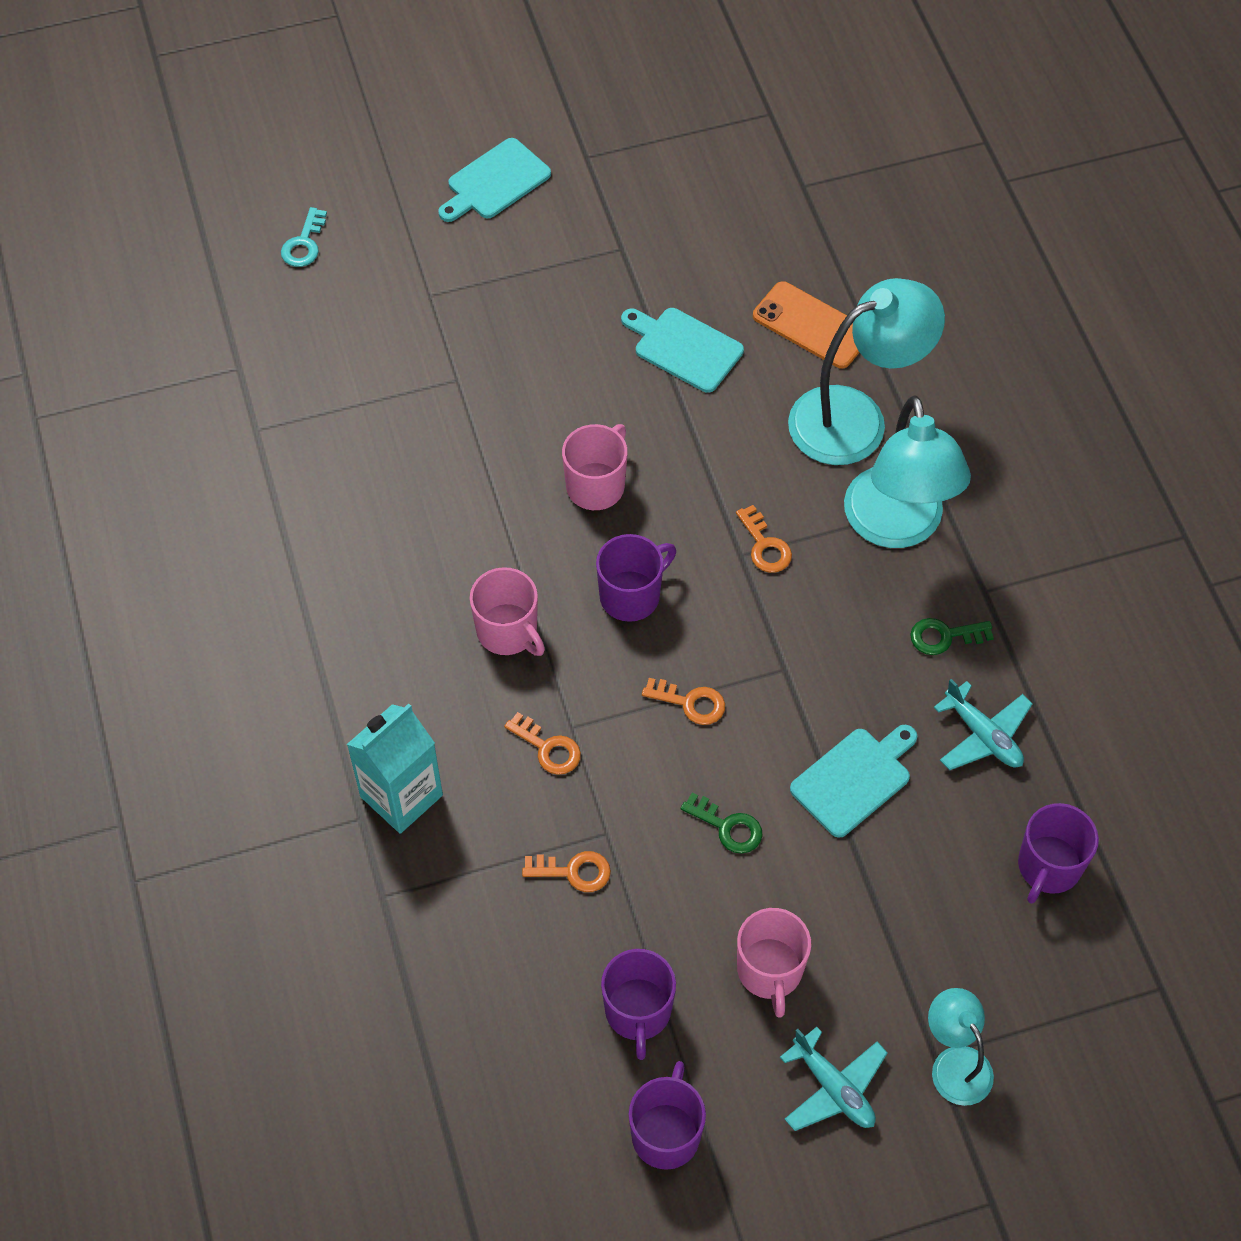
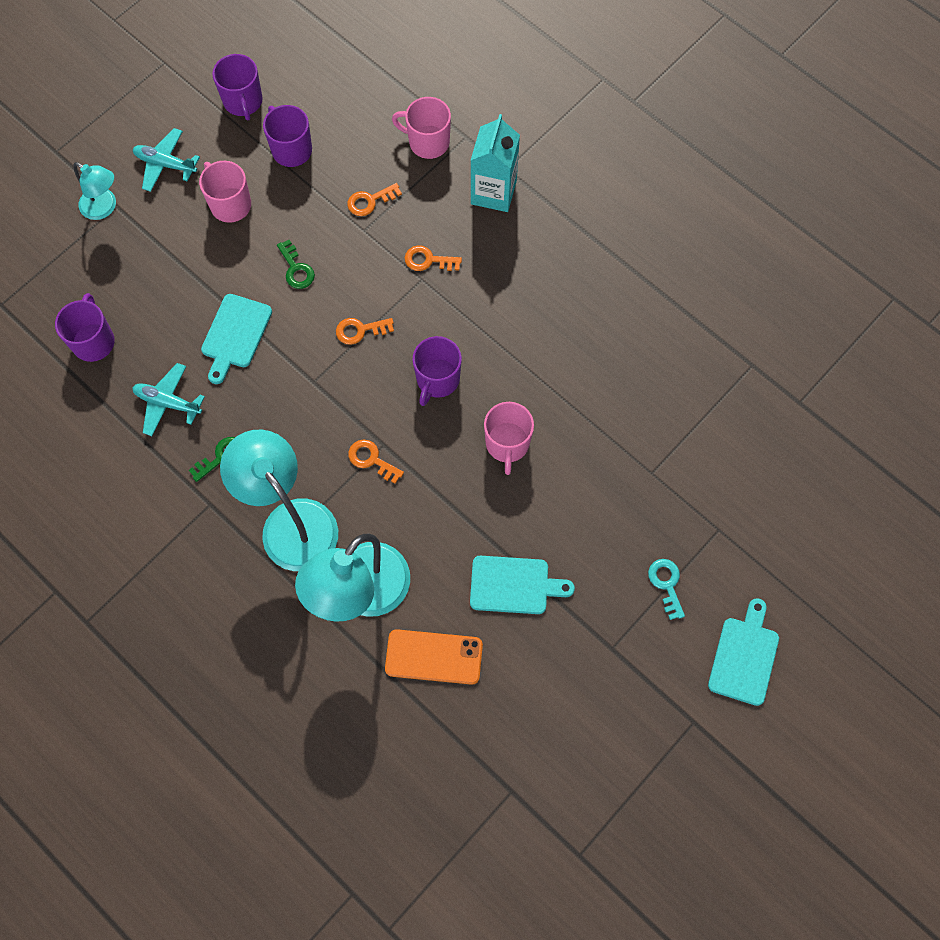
camera: 150 degrees right, 10 degrees up
(304, 243) = (836, 522): turquoise key -> turquoise key (666, 584)
(508, 632) = (498, 317): pink mug -> pink mug (427, 142)
(727, 827) = (296, 269): green key -> green key turned 120 degrees counterclockwise

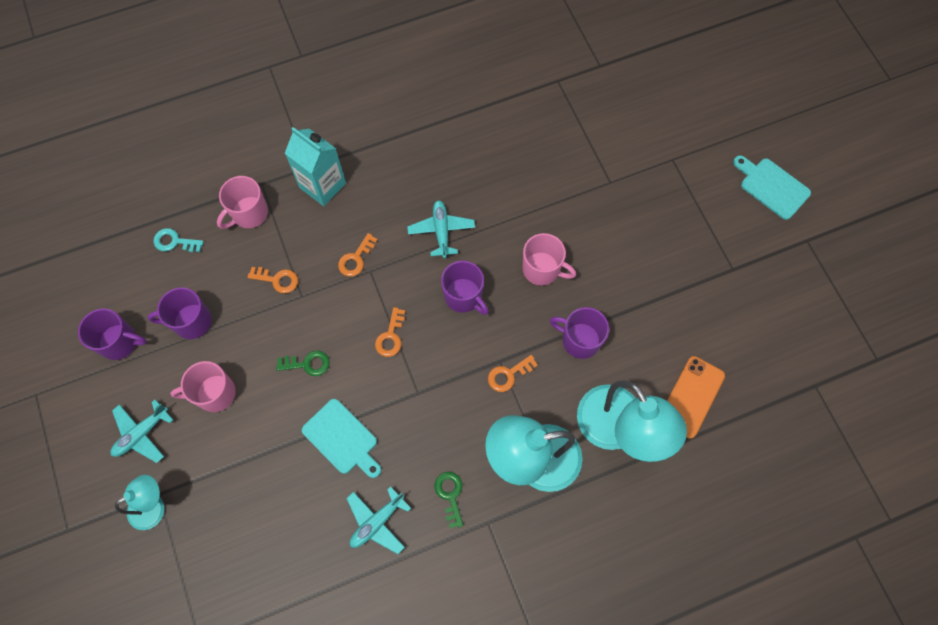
camera: 65 degrees left, 0 degrees up
(94, 341) = (283, 566): purple mug -> purple mug (579, 340)
(370, 201) = (277, 280): orange key -> orange key turned 75 degrees counterclockwise
(500, 326) = (441, 231): none -> turquoise plane
(514, 585) = (657, 314): turquoise cutting board -> none
(666, 584) = (699, 211): turquoise key -> turquoise key (174, 242)

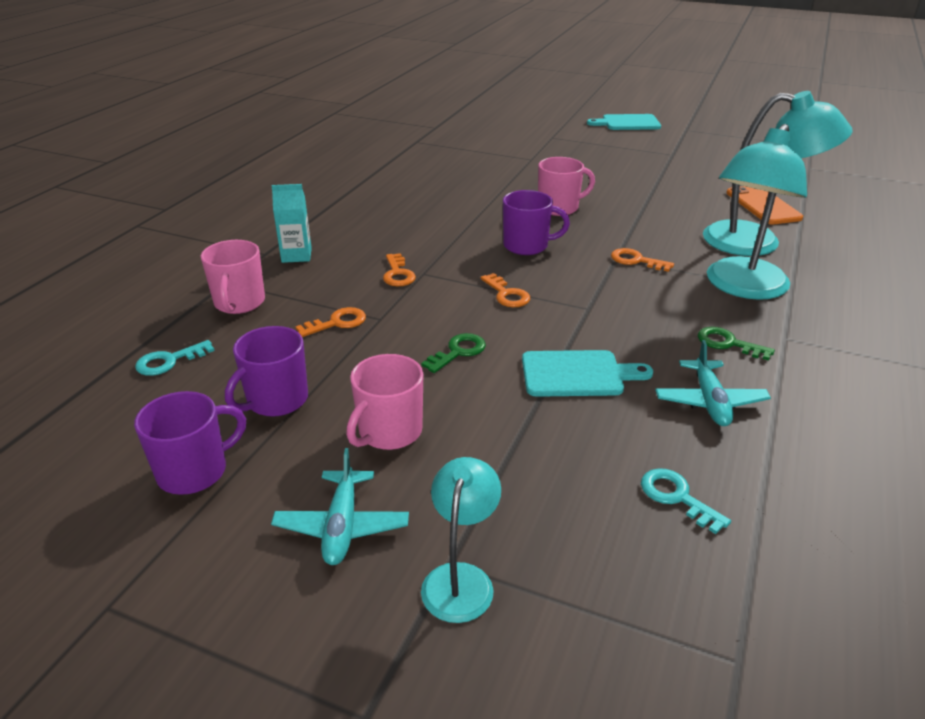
camera: 45 degrees left, 35 degrees down
(281, 556) = (677, 497): none -> turquoise key
(322, 185) = (296, 255): turquoise carton -> turquoise carton, size x0.66
(441, 231) = (449, 228): turquoise plane -> none
(508, 375) = (636, 261): orange key -> orange key turned 105 degrees clockwise
(579, 340) = (648, 221): purple mug -> none

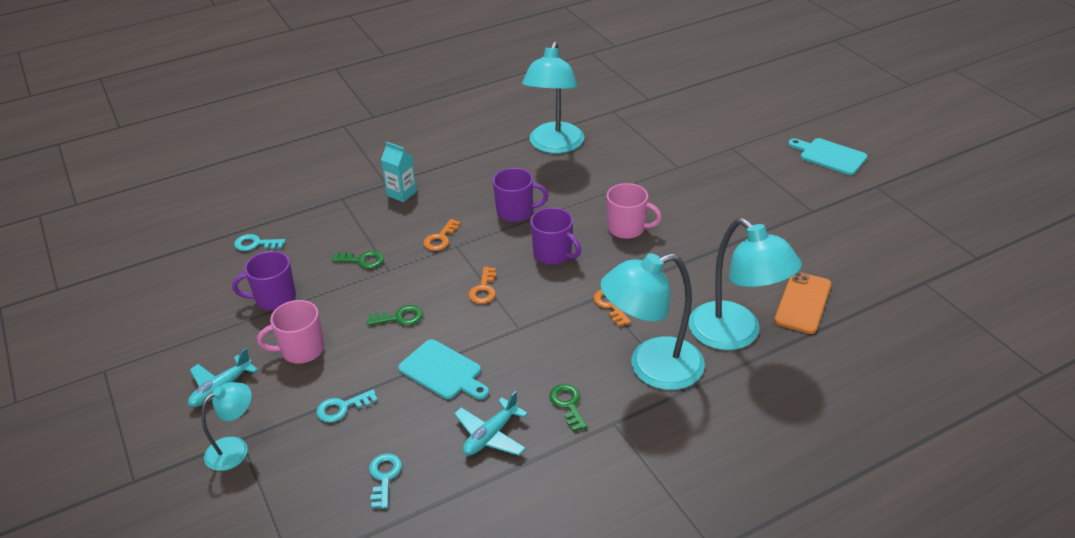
camera: 40 degrees right, 5 degrees up
(194, 471) = (198, 321): purple mug -> purple mug (516, 212)
(239, 303) = (330, 218): pink mug -> none
(337, 323) = (362, 260): orange key -> green key
(401, 176) = (554, 145): none -> turquoise lamp
(526, 460) = (342, 408): none -> turquoise key

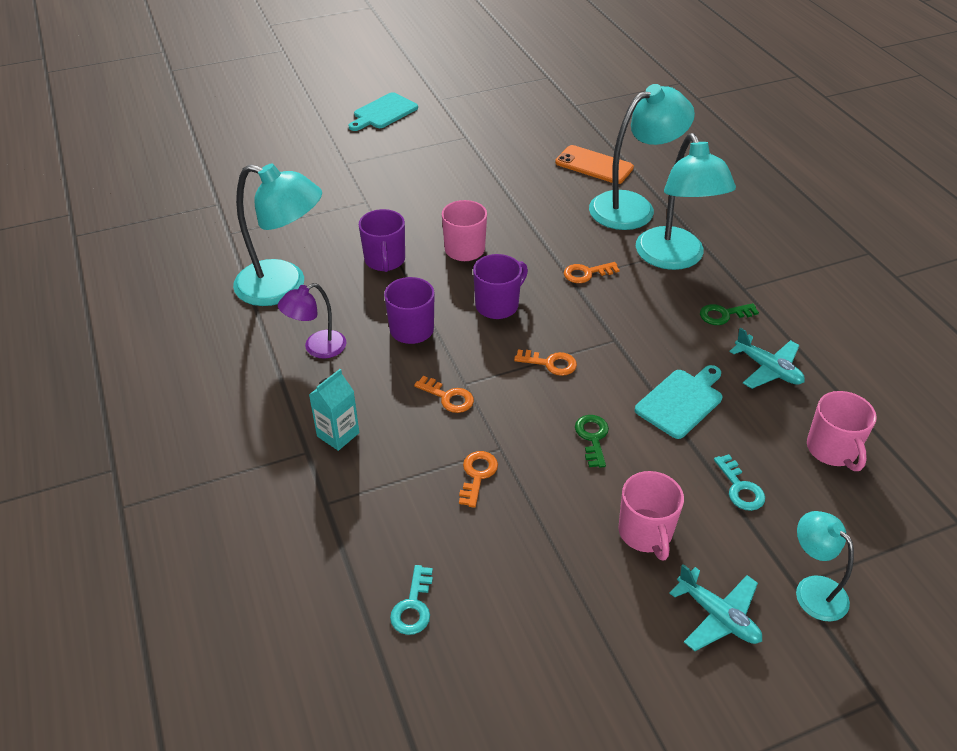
camera: 85 degrees left, 5 degrees up
(274, 298) = (543, 571): purple mug -> purple mug (385, 260)
(362, 260) = (477, 475): green key -> orange key
(384, 477) = (832, 450): turquoise key -> pink mug
(488, 171) = (317, 348): none -> purple lamp

